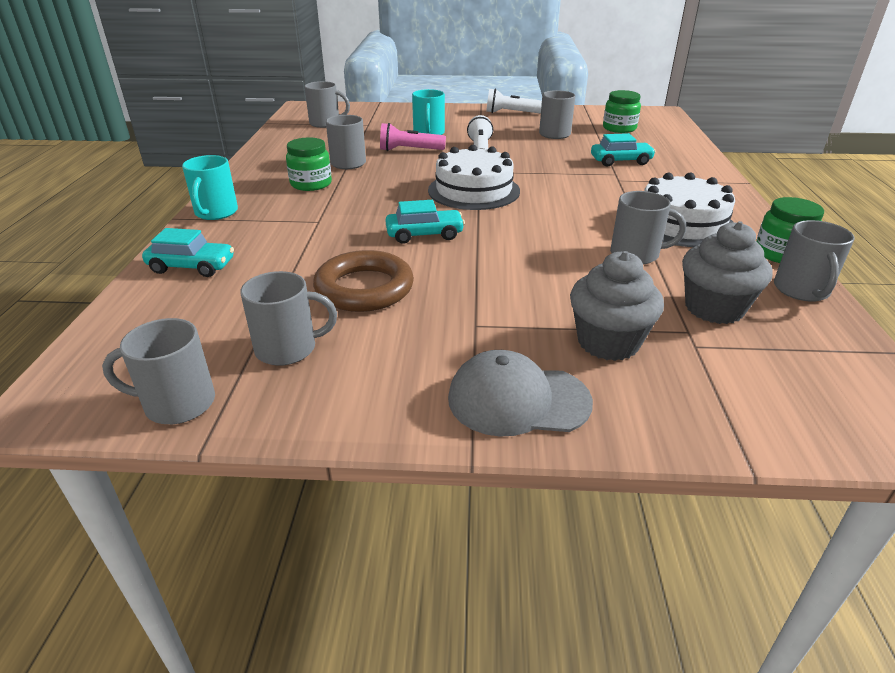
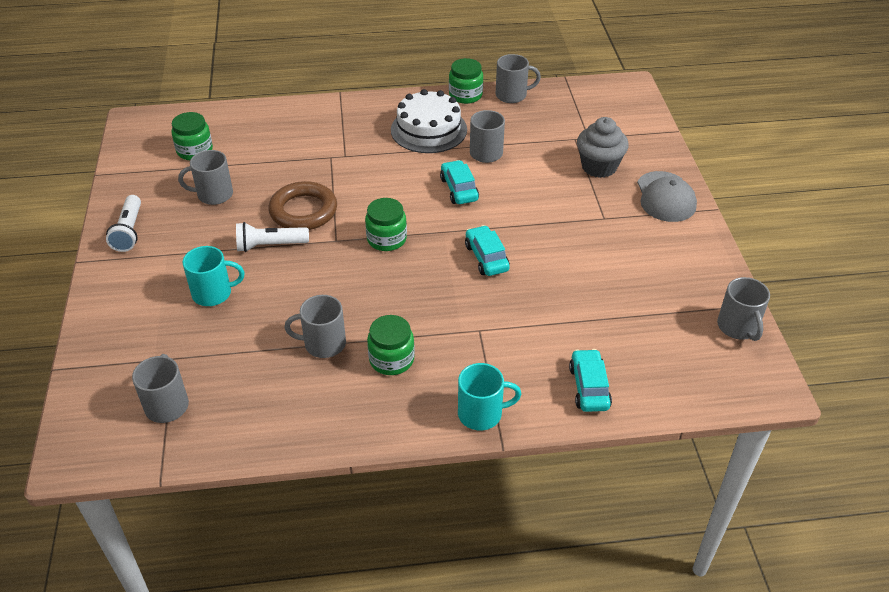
camera: 100 degrees left, 10 degrees up
(288, 348) = (666, 295): grey mug -> none
(364, 288) = (581, 275): brown ring -> brown ring (303, 211)
(410, 150) = (276, 300): pink flashlight -> none
(473, 190) = (386, 239): white cake -> green jar
(620, 161) = (297, 153): turquoise car -> turquoise car (459, 189)
(714, 308) = (546, 127): grey cupcake -> none

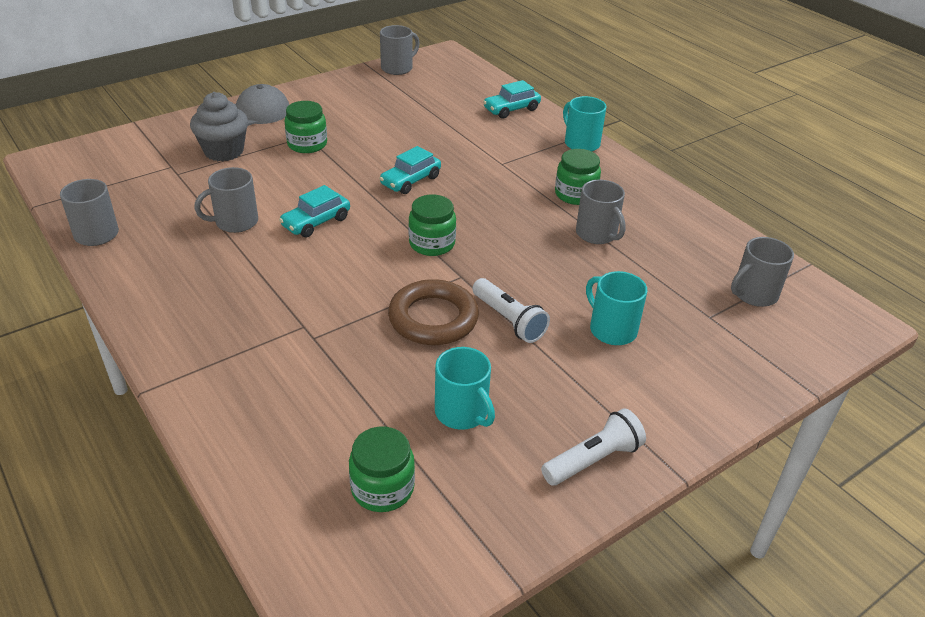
camera: 120 degrees left, 5 degrees down
(213, 194) = (462, 413): grey mug -> turquoise mug
(428, 130) = (207, 276): white cake -> none
(465, 95) = (109, 269): green jar -> green jar (307, 144)

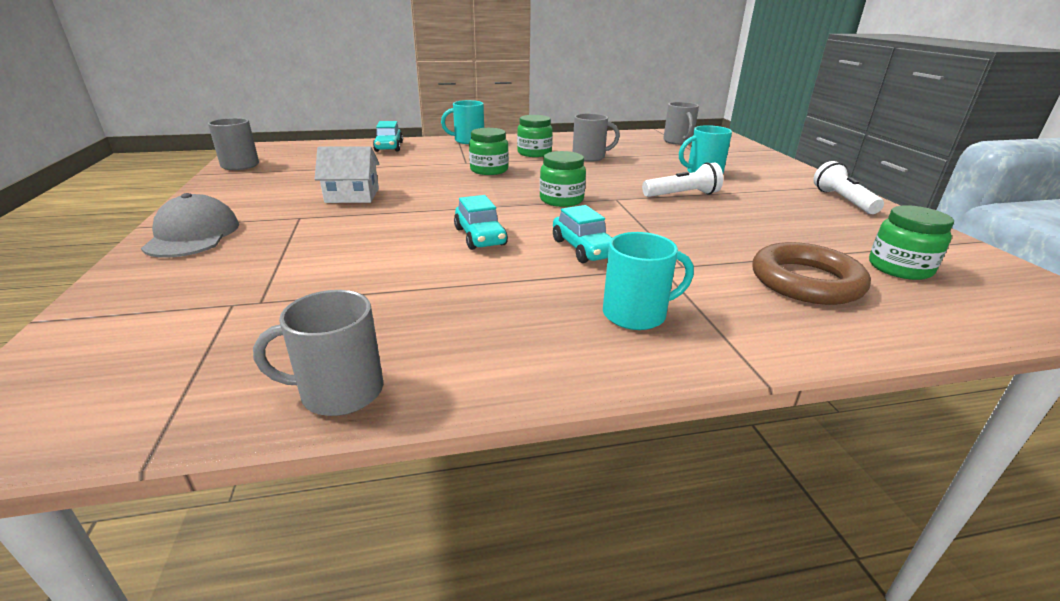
camera: 65 degrees left, 10 degrees down
(224, 151) = (255, 264): grey cupcake -> none
(235, 222) = (433, 277): grey mug -> none
(307, 144) = (318, 219): green jar -> green jar (489, 170)
(365, 139) = (352, 195): none -> white house
(410, 181) = (453, 191): turquoise car -> turquoise car (584, 249)
(433, 318) = (671, 216): brown ring -> brown ring (806, 281)
(462, 413) = (797, 226): turquoise mug -> turquoise mug (636, 314)

